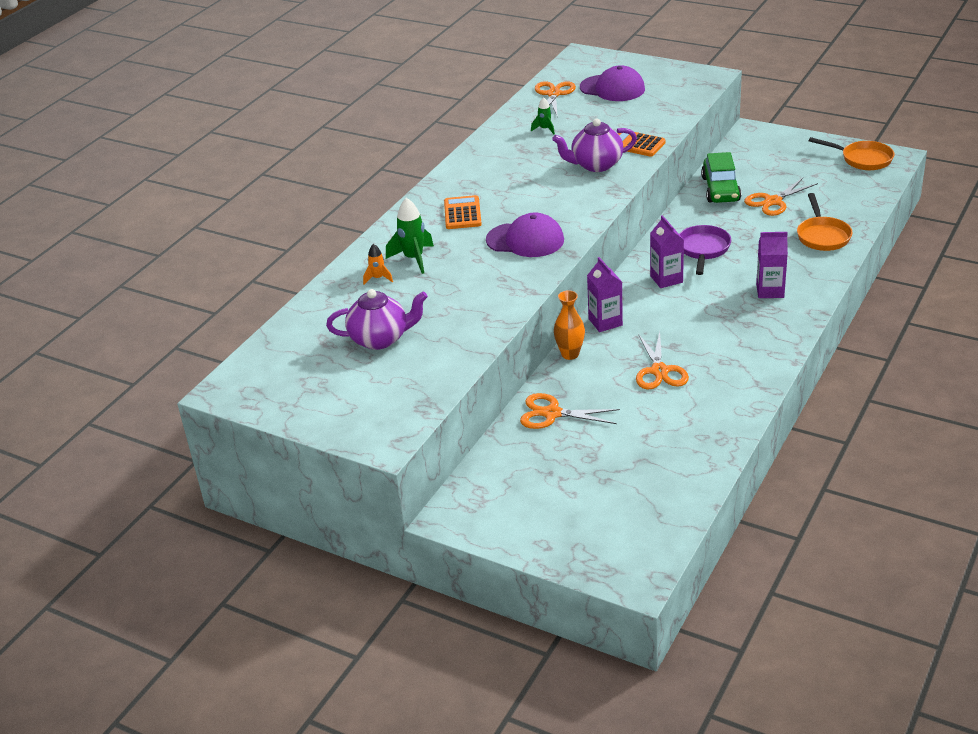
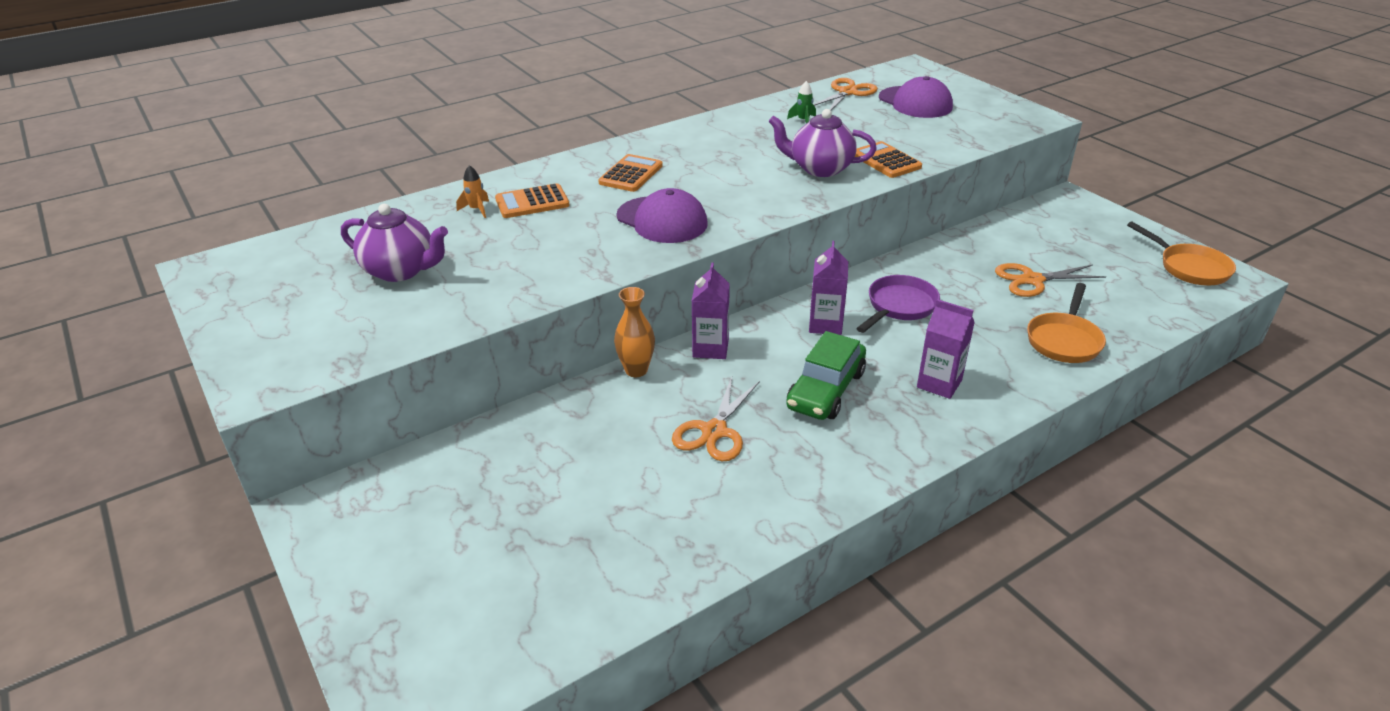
camera: 25 degrees right, 0 degrees up
(414, 259) = (532, 202): green rocket -> orange calculator
(552, 413) = (546, 432): orange scissors -> none
(720, 189) = (979, 247): green car -> green car (825, 390)

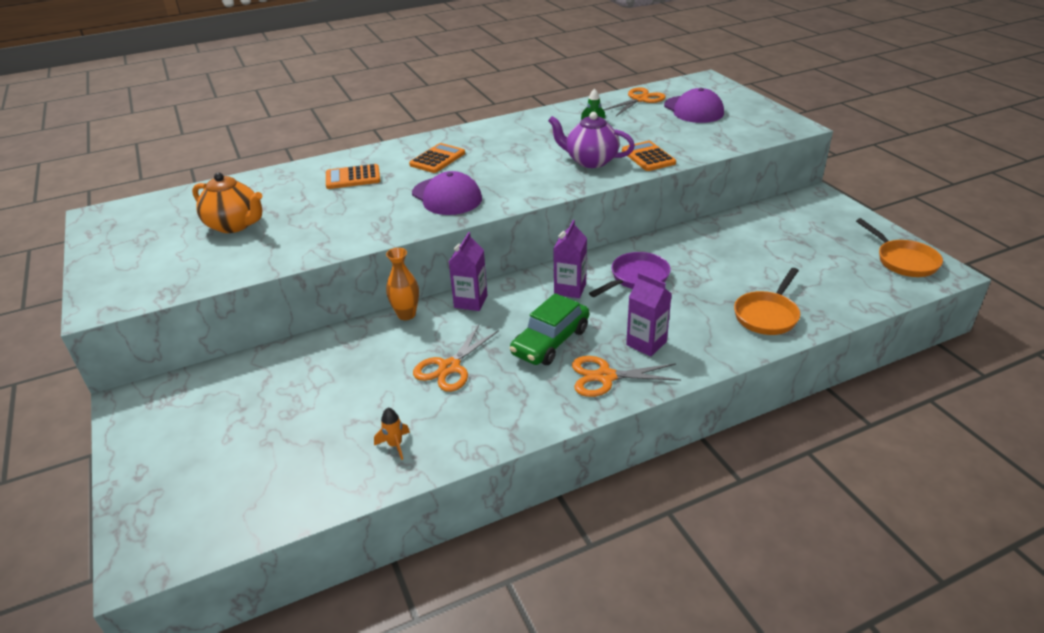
camera: 10 degrees right, 0 degrees up
(401, 270) = (235, 225): purple teapot -> orange teapot
(476, 210) = (309, 181): orange rocket -> orange rocket (395, 445)
(1032, 280) = (758, 263): orange scissors -> orange scissors (605, 377)

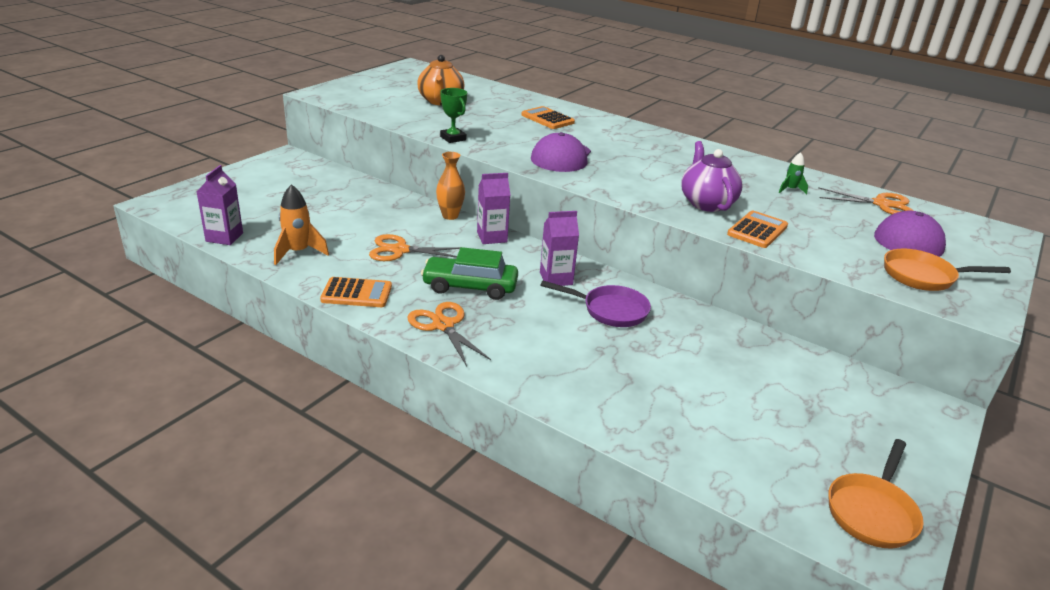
camera: 55 degrees right, 5 degrees down
(344, 243) = (453, 138): none -> green trophy
(395, 445) = (298, 252): orange rocket -> orange rocket, size x1.75
(437, 159) = (617, 140): orange calculator -> orange calculator (356, 293)
(646, 343) = (510, 337): purple carton -> purple carton (224, 237)
(767, 315) = (628, 407): orange pan -> orange pan (923, 276)

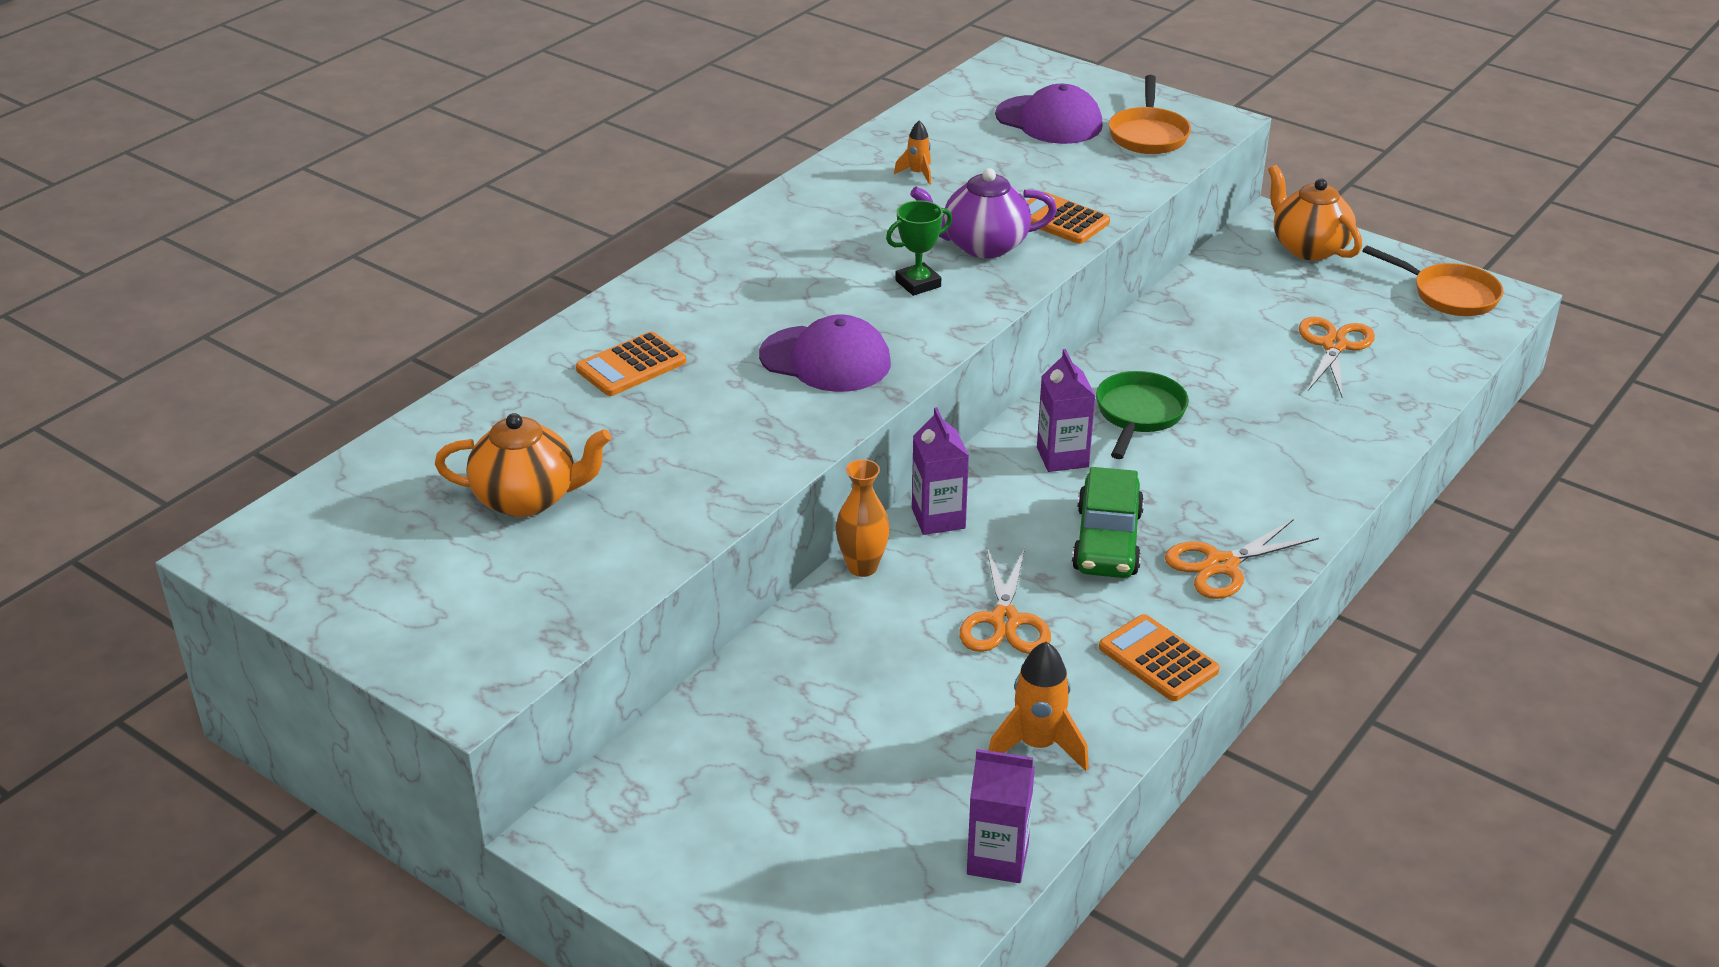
camera: 85 degrees left, 5 degrees up
(356, 293) = (1158, 659): orange calculator -> orange calculator turned 45 degrees counterclockwise
(453, 138) = (751, 477): green trophy -> green trophy (918, 284)
(610, 310) = (1138, 415): purple pan -> green pan
(790, 190) = (918, 174): green rocket -> orange rocket
(881, 204) = (950, 117): orange scissors -> orange scissors (1334, 346)
(904, 424) = (1308, 248): none -> orange teapot

